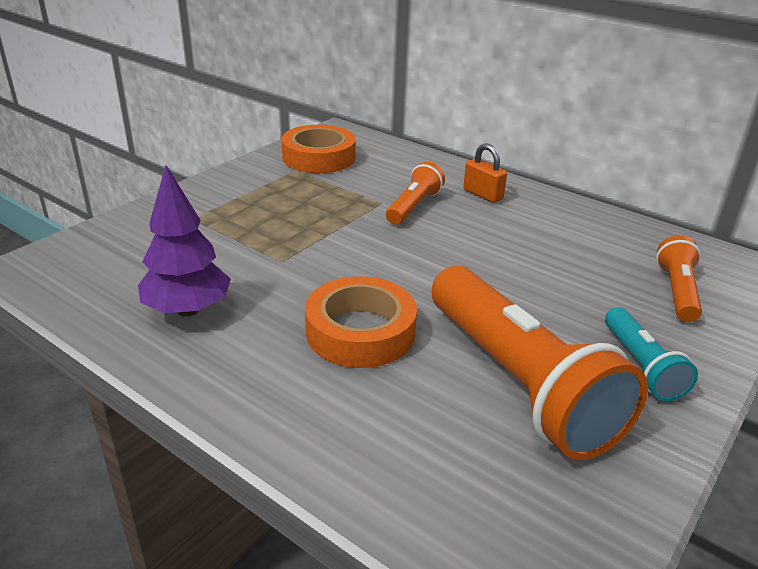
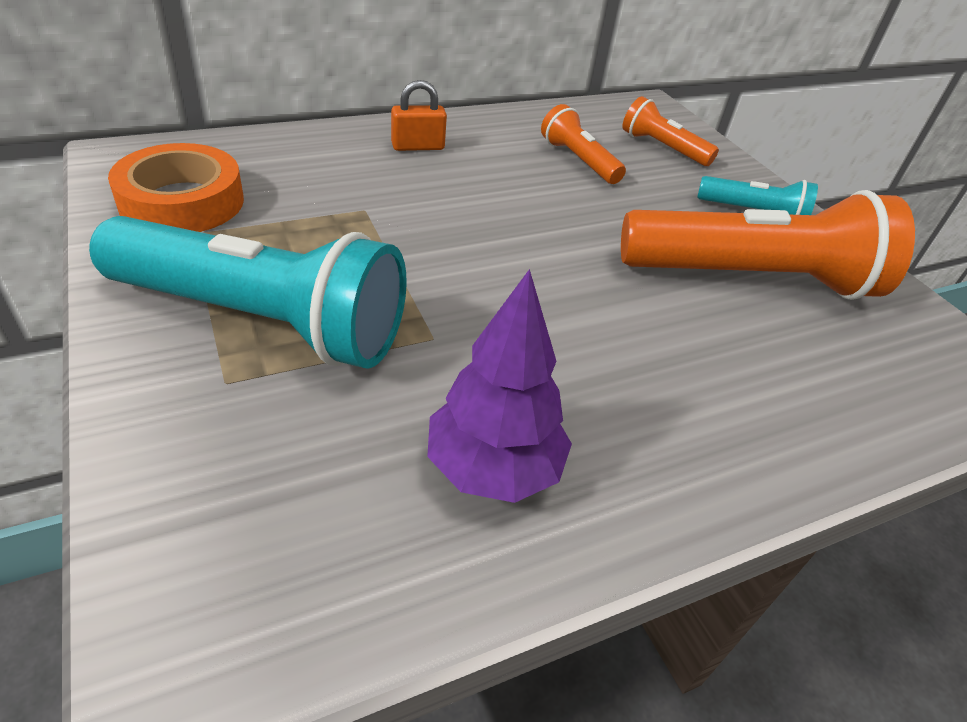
camera: 65 degrees left, 10 degrees up
(245, 210) = (262, 320): none -> turquoise flashlight
(360, 332) = (628, 336): orange tape -> none
(413, 206) = (399, 194): orange flashlight -> orange flashlight (579, 160)

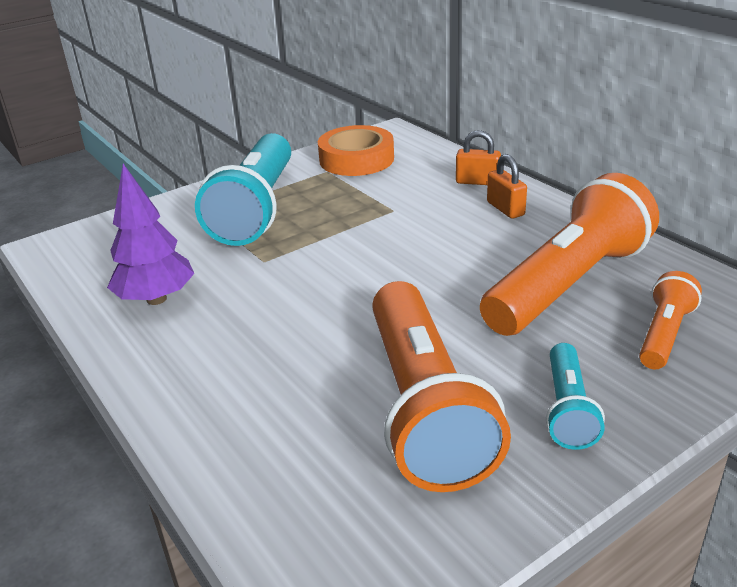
camera: 85 degrees right, 10 degrees down
(340, 143) = (477, 182): none -> orange padlock
(579, 160) = (567, 284): orange flashlight -> orange flashlight, size x2.05

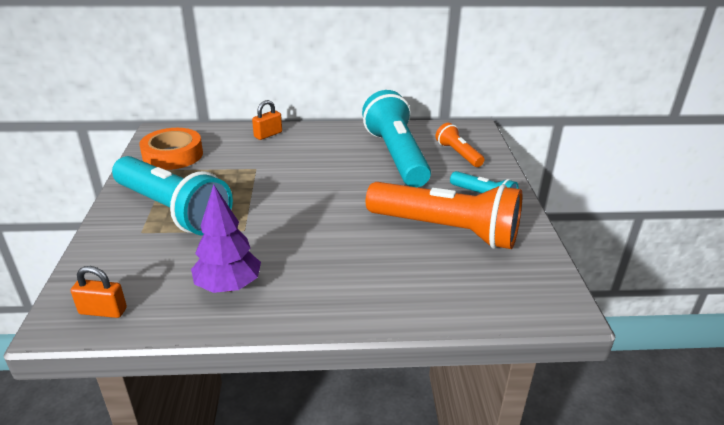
camera: 60 degrees left, 0 degrees up
(505, 209) = (308, 140): orange padlock -> orange padlock (103, 311)
(567, 284) = (396, 156): orange flashlight -> turquoise flashlight

